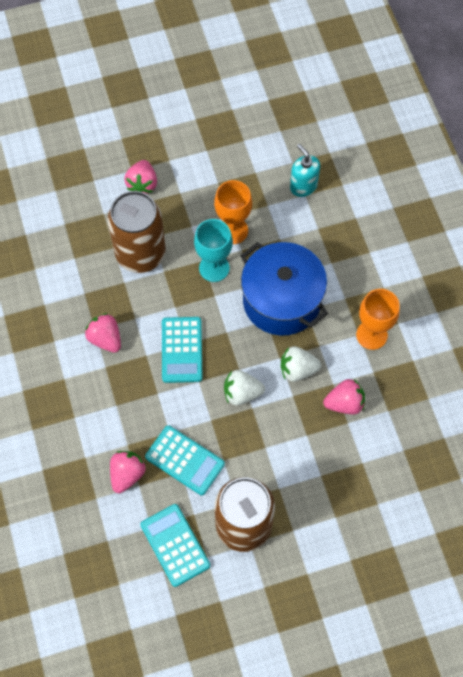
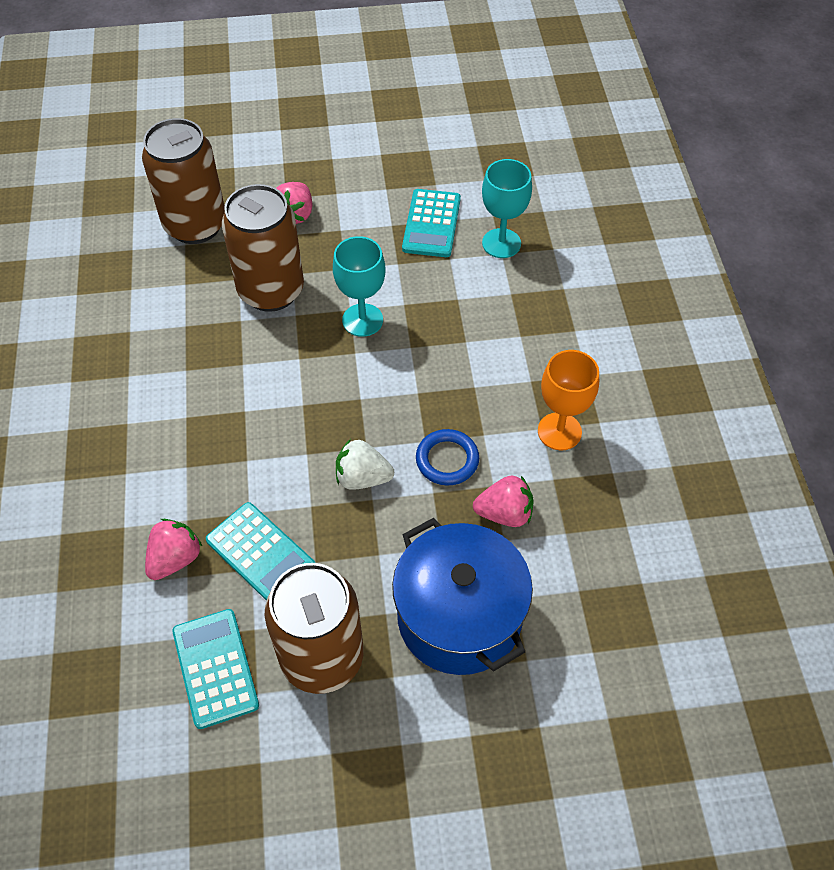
camera: 10 degrees right, 10 degrees down
(68, 205) = (195, 225): none -> brown can
(105, 339) = (196, 383): pink strawberry -> none
(182, 350) = (294, 411): turquoise calculator -> turquoise calculator (431, 224)
(233, 231) = (398, 281): orange goblet -> none
(281, 301) = (444, 371): blue pot -> blue pot (459, 616)
(297, 369) = (447, 460): white strawberry -> blue ring
(303, 186) = (501, 243): turquoise soap dispenser -> turquoise goblet

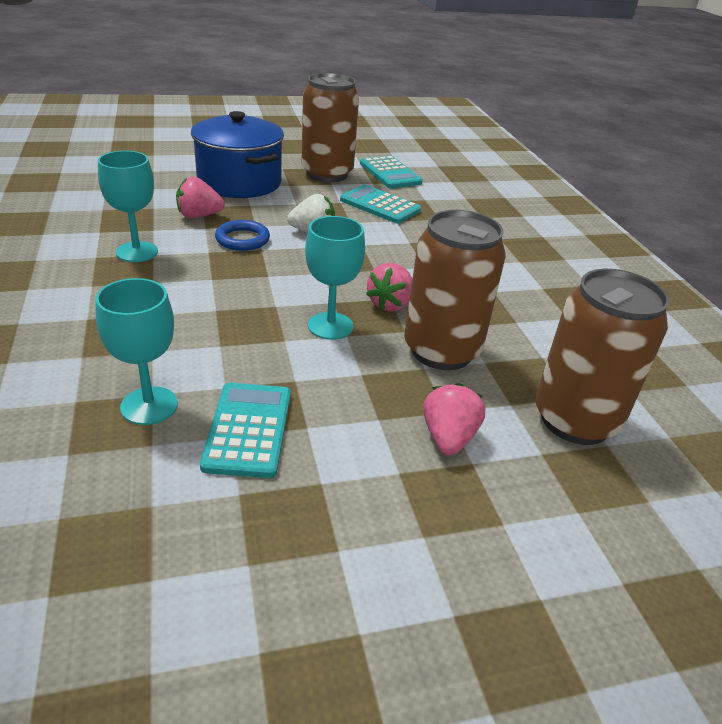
camera: 170 degrees right, 20 degrees down
(175, 559) = (437, 205): pink strawberry -> pink strawberry (390, 304)
(559, 431) = (137, 252): orange goblet -> turquoise goblet

